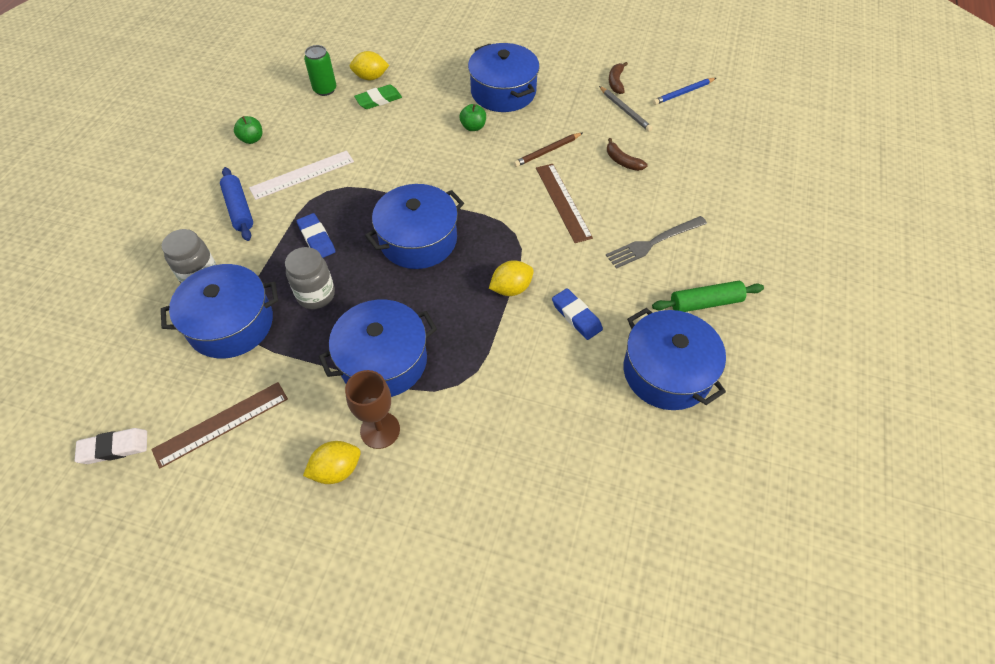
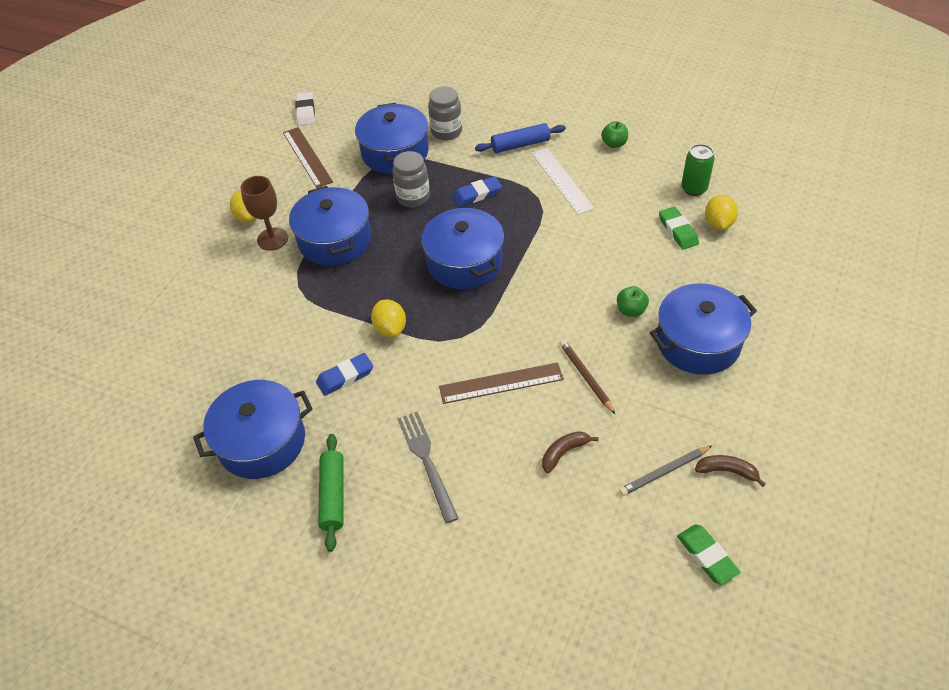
camera: 100 degrees right, 5 degrees down
(683, 93) = (706, 556): blue pencil -> green eraser

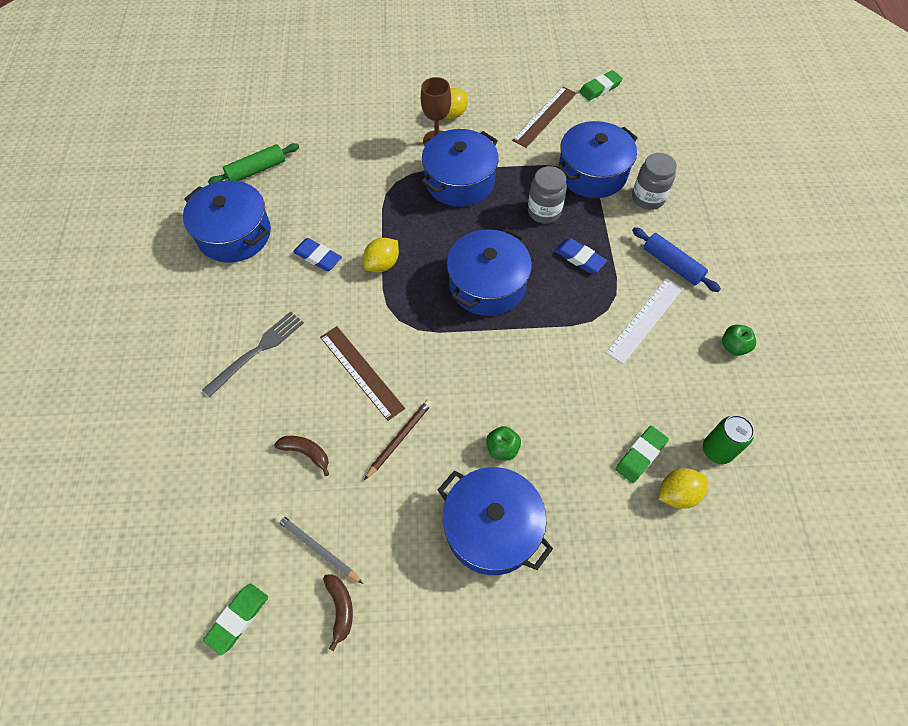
camera: 60 degrees right, 10 degrees up
(305, 111) = (600, 88): white eraser -> green eraser
(333, 495) = (203, 302): green rolling pin -> green rolling pin (256, 170)

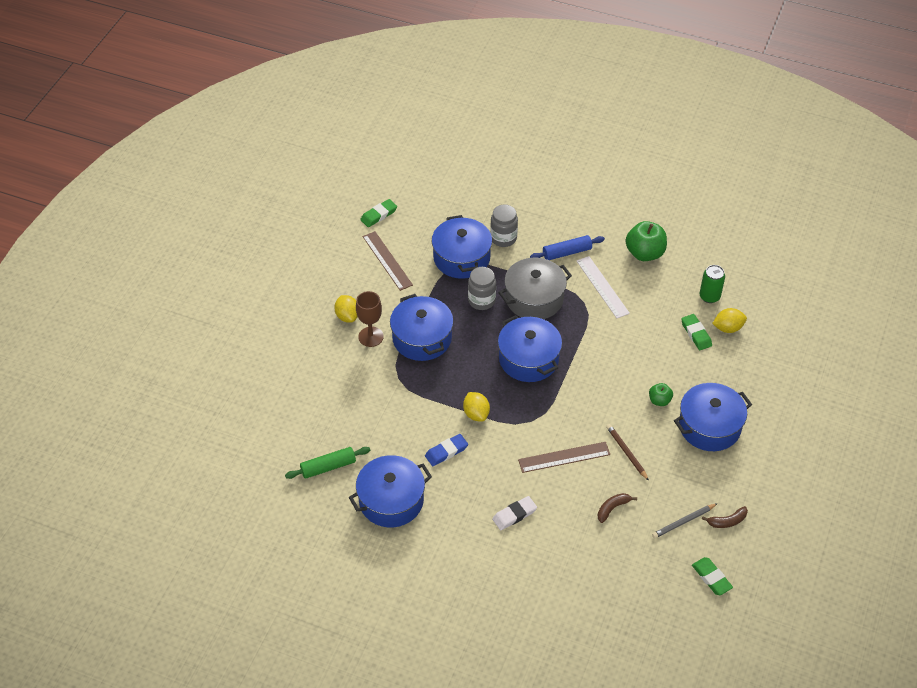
camera: 65 degrees left, 10 degrees down
(256, 170) = (328, 467): green rolling pin -> green rolling pin turned 75 degrees clockwise
(257, 351) = (514, 515): grey fork -> white eraser
(340, 608) = (727, 521): brown banana -> brown banana turned 150 degrees clockwise
(579, 258) = (534, 299): blue eraser -> grey pot
(600, 88) = (379, 215): green eraser -> green eraser turned 60 degrees clockwise
(677, 494) = (728, 328): yellow lemon -> yellow lemon turned 75 degrees clockwise
(733, 346) = (644, 253): green apple -> green apple, size x1.86

